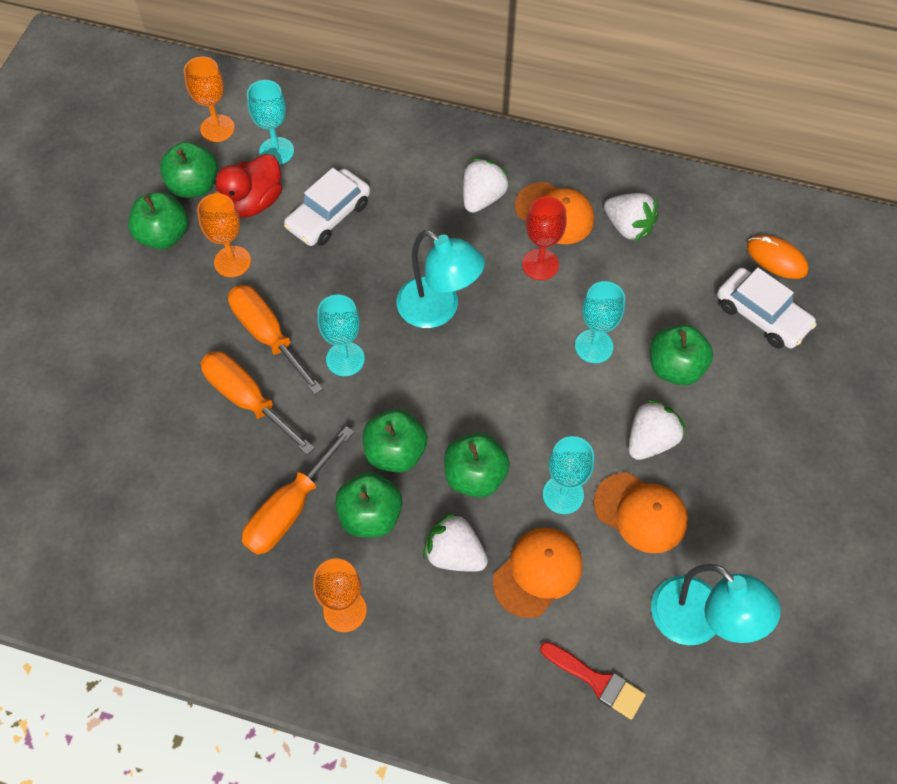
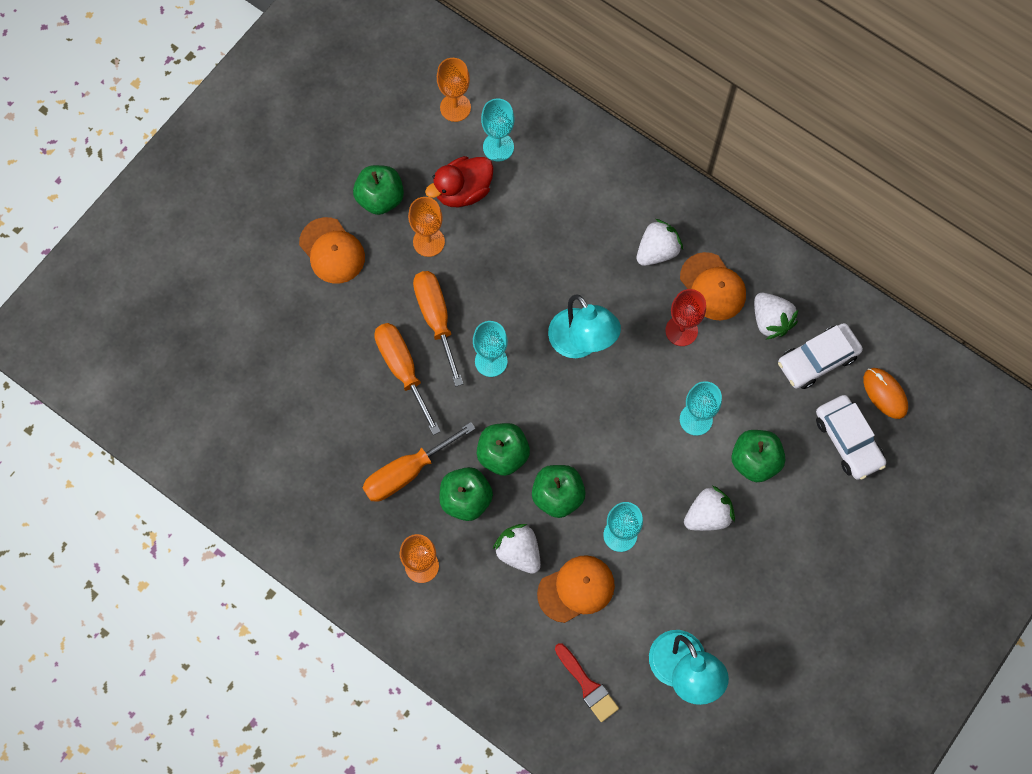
camera: 20 degrees right, 10 degrees up
(194, 186) = (419, 158): green apple -> none
(329, 215) = (521, 225): white car -> white car (817, 360)
(640, 512) = (674, 571): orange cap -> orange cap (332, 251)

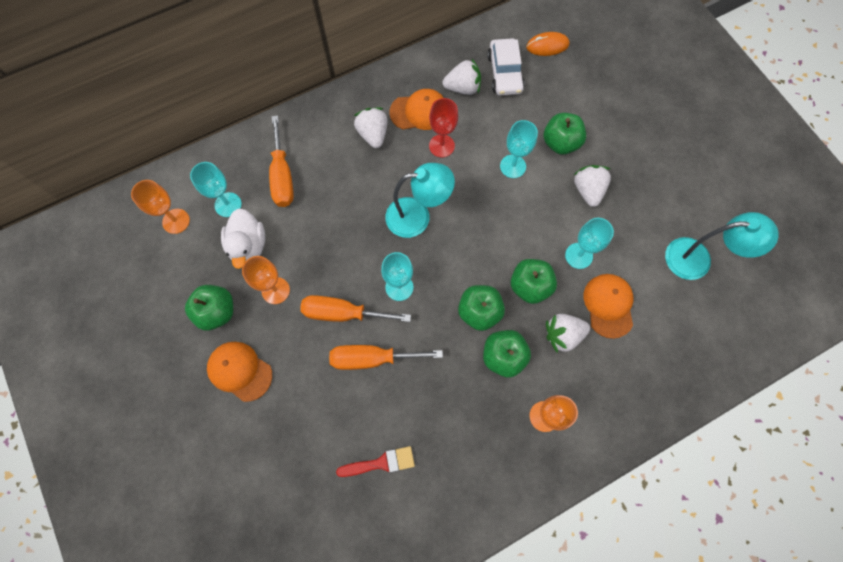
camera: 65 degrees left, 0 degrees up
(332, 251) = (240, 371): orange cap -> orange cap turned 135 degrees counterclockwise
(406, 472) = (460, 393): orange screwdriver -> orange screwdriver (282, 176)
(463, 191) = (248, 246): red duck -> white duck
(587, 685) = (687, 330): red brush -> red brush (381, 463)
(848, 440) = (570, 81): white car -> none

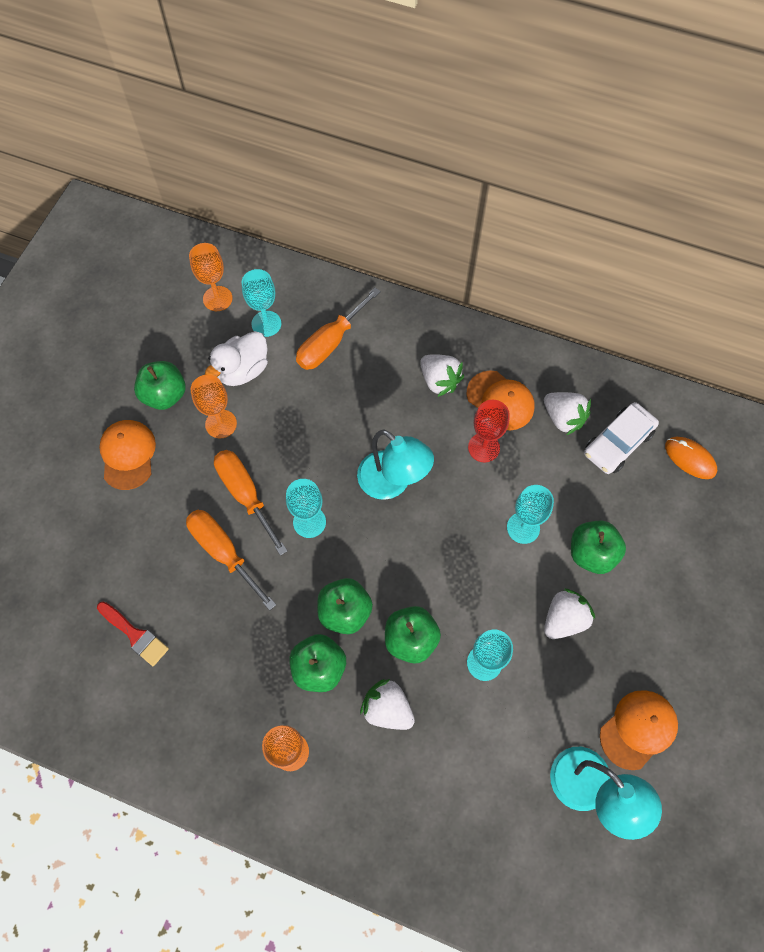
camera: 50 degrees right, 5 degrees down
(373, 134) = (439, 381): white strawberry -> white strawberry turned 105 degrees clockwise
(608, 305) = (456, 732): orange cap -> orange cap (638, 729)

